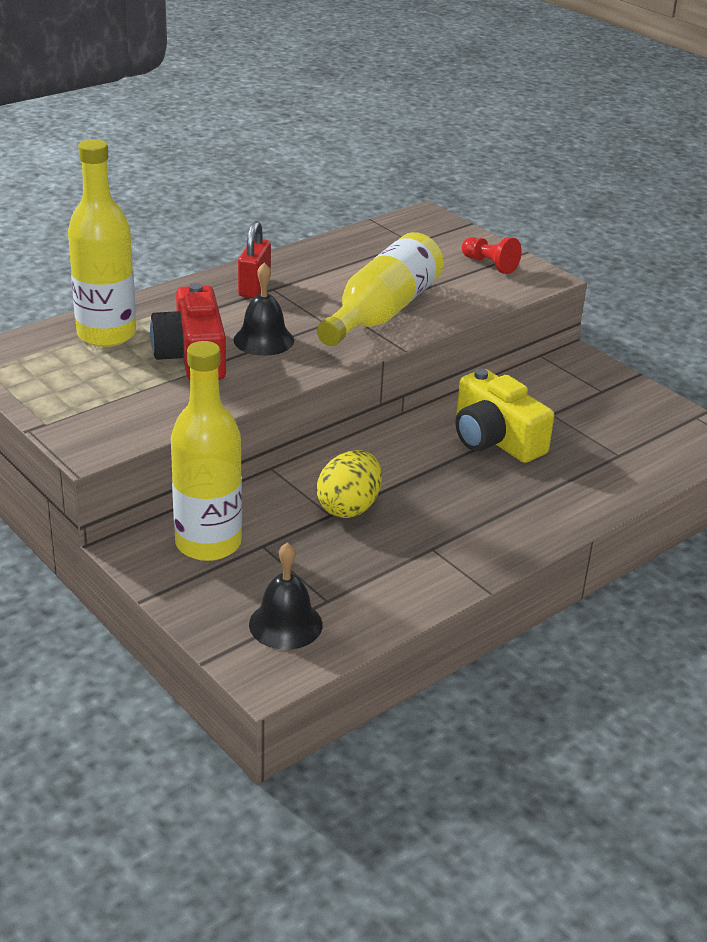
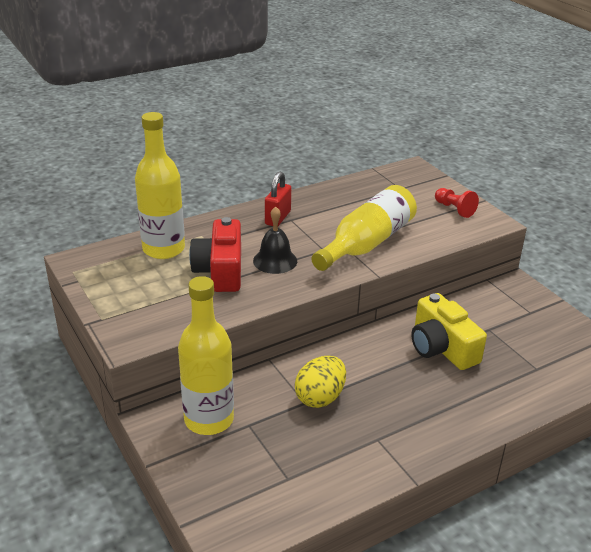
camera: 10 degrees right, 0 degrees up
(285, 624) = (252, 497): black bell -> none

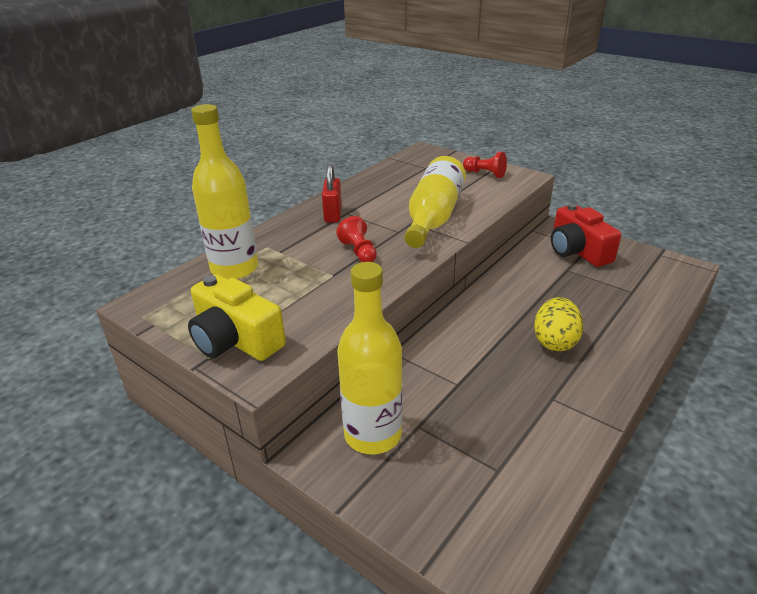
camera: 20 degrees left, 0 degrees up
(220, 270) = (310, 274): red camera -> red camera (577, 251)
(275, 261) = (359, 252): black bell -> red pawn
(320, 397) = (469, 375): yellow egg -> yellow egg (555, 341)
(442, 347) = (541, 296): yellow camera -> yellow camera (235, 339)

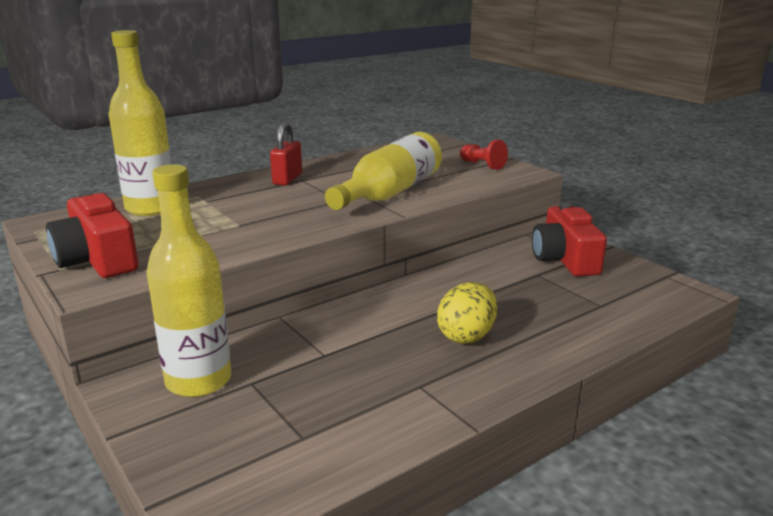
camera: 15 degrees right, 10 degrees down
(235, 339) = (97, 259): yellow camera -> red camera
(359, 252) = (283, 210): red pawn -> none

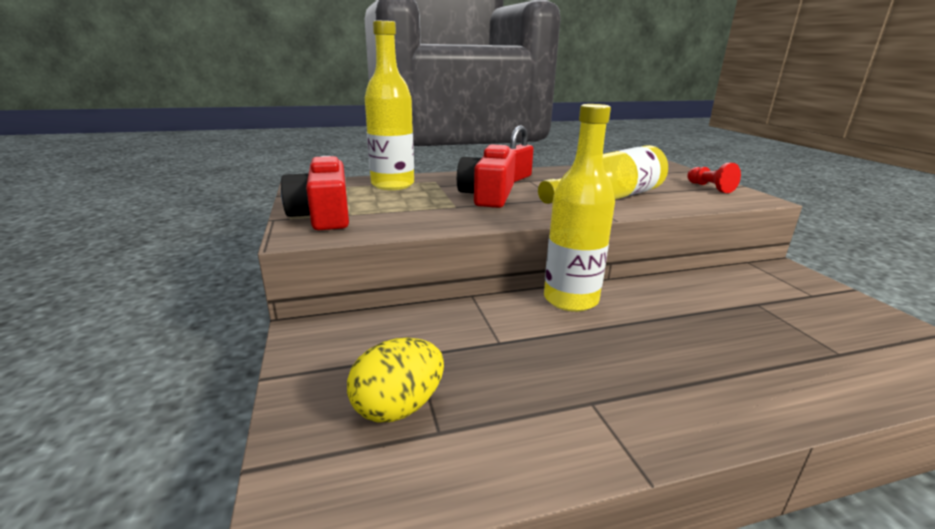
camera: 20 degrees right, 0 degrees up
(198, 381) = (370, 341): yellow bottle -> yellow bottle (570, 300)
(466, 336) = (661, 355): yellow egg -> yellow egg (398, 407)
(565, 259) = (792, 293): red camera -> red camera (488, 195)

